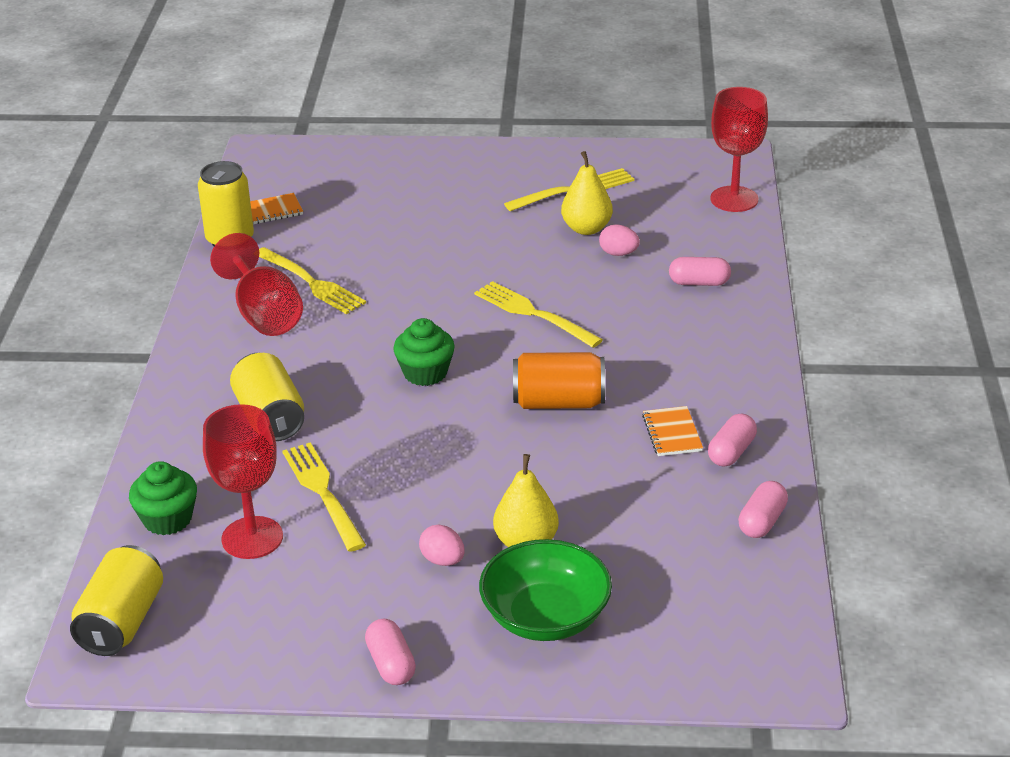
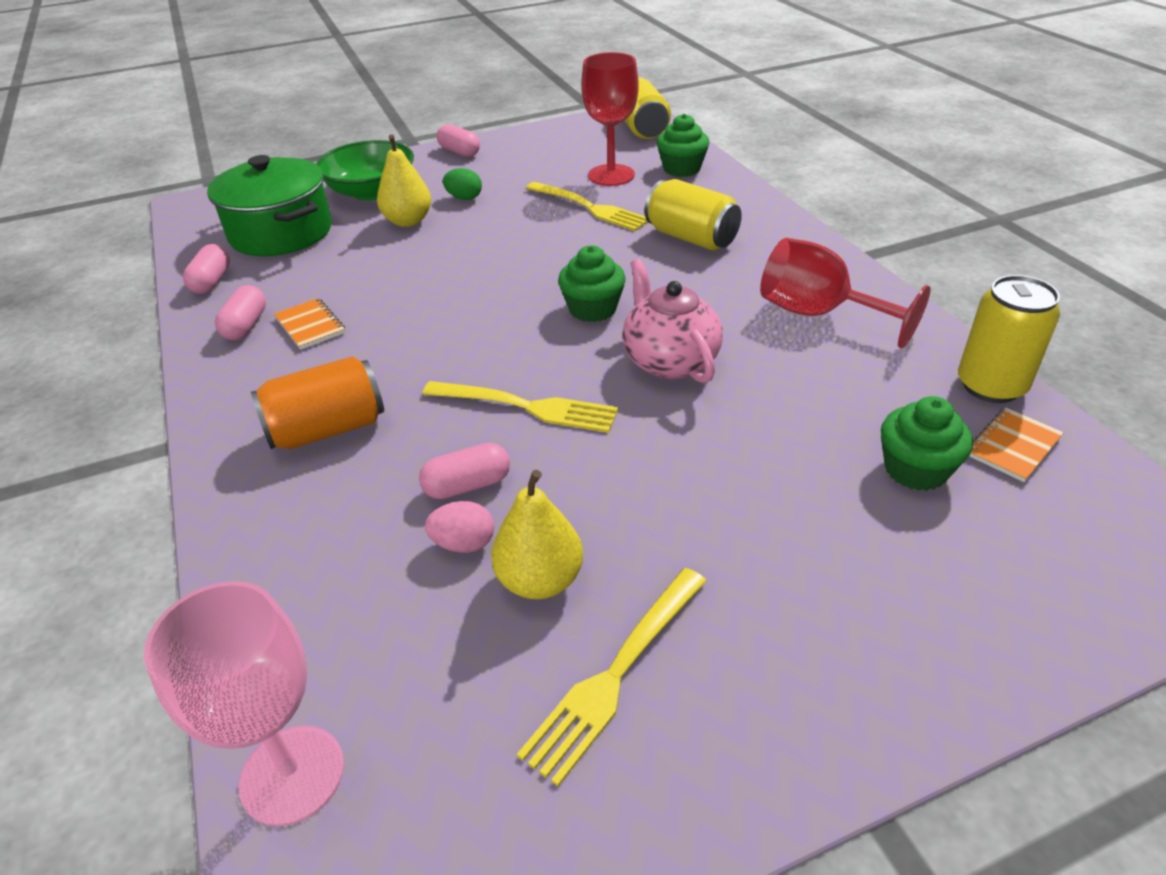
camera: 155 degrees right, 5 degrees up
(311, 283) = (820, 363): yellow fork -> none
(339, 217) = (915, 469): none -> green cupcake
(408, 314) = (669, 361): none -> pink teapot
(442, 560) = (464, 198): pink egg -> green egg
(558, 402) = (438, 321): orange can -> orange can (327, 429)
(676, 575) = (281, 232): none -> green pot
(699, 282) = (322, 528): pink capsule -> pink capsule (467, 485)
(734, 199) = (292, 774): red goblet -> pink goblet

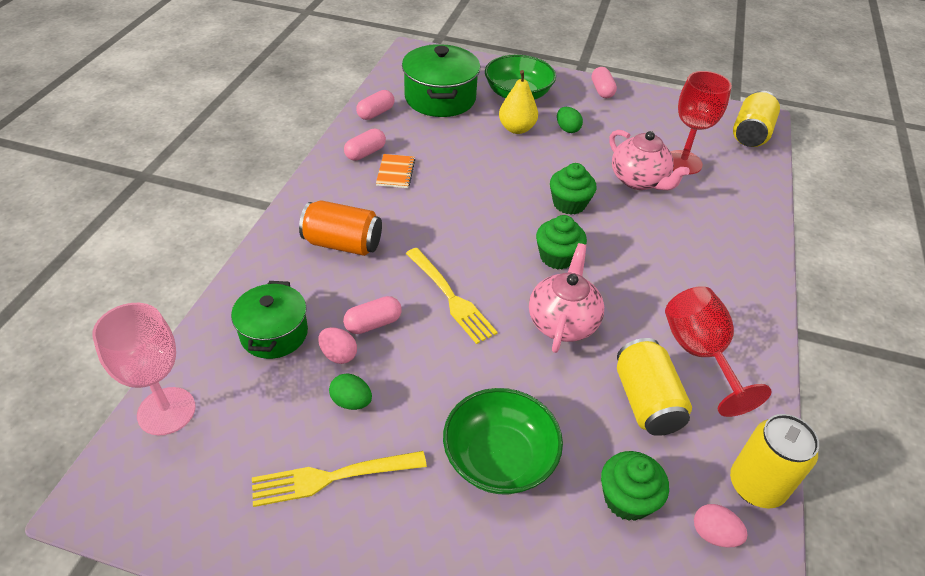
camera: 35 degrees right, 5 degrees up
(348, 576) = (274, 333): none -> green pot
(467, 485) = (373, 324): pink capsule -> pink capsule turned 45 degrees counterclockwise
(540, 580) = (351, 402): yellow pear -> green egg
(589, 207) = (639, 180): yellow fork -> pink teapot
(681, 169) = (740, 184): green cupcake -> green cupcake (569, 204)
(691, 238) = (681, 243): yellow can -> yellow can (646, 401)
(764, 519) = (499, 458): none -> green bowl
(1012, 446) = (713, 534): orange notebook -> pink egg

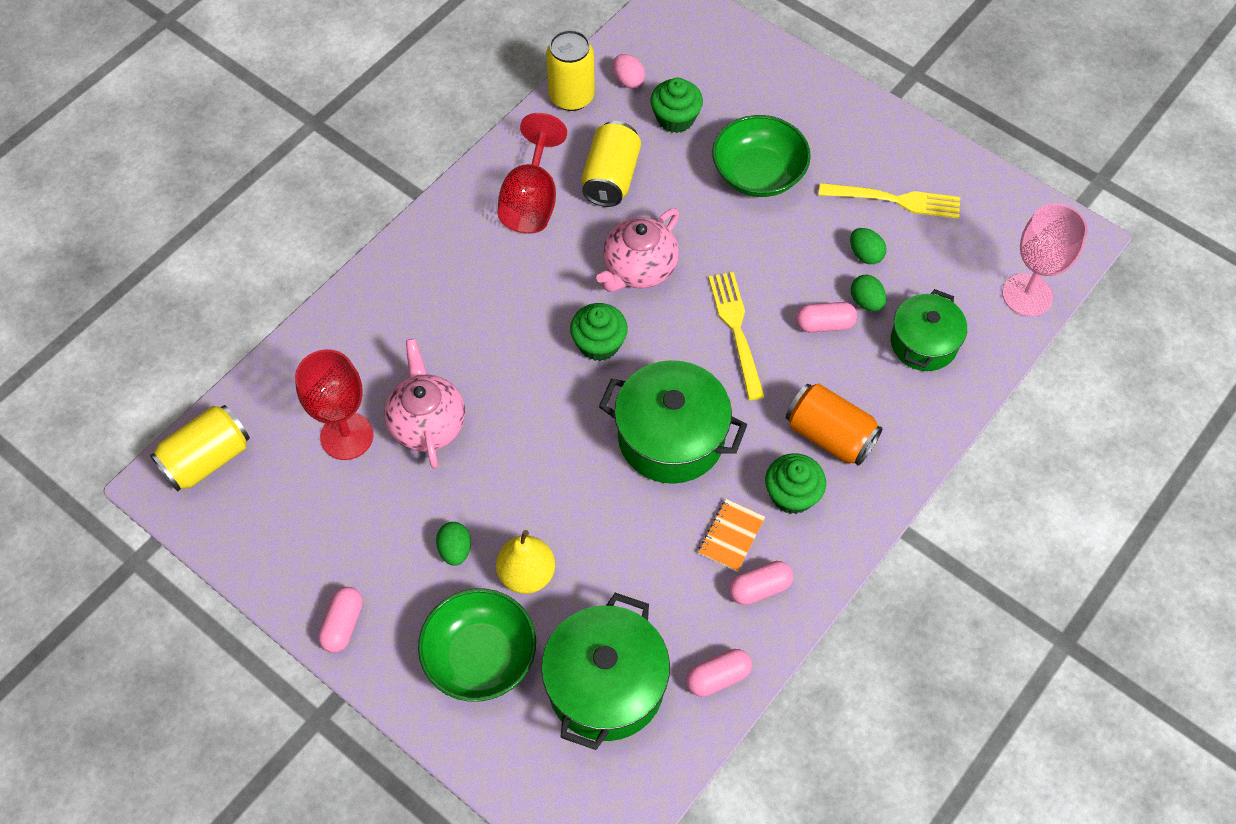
camera: 155 degrees left, 15 degrees up
(338, 355) = (866, 301): pink egg -> green egg
(466, 213) = (671, 437): none -> green pot
(569, 204) = (539, 413): green cupcake -> green cupcake (792, 495)

